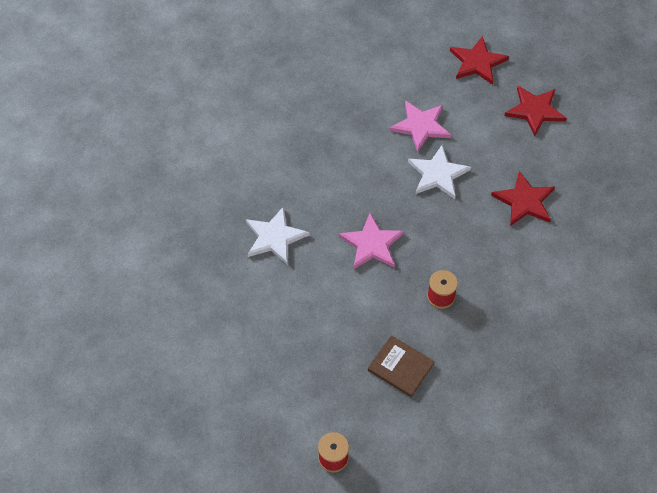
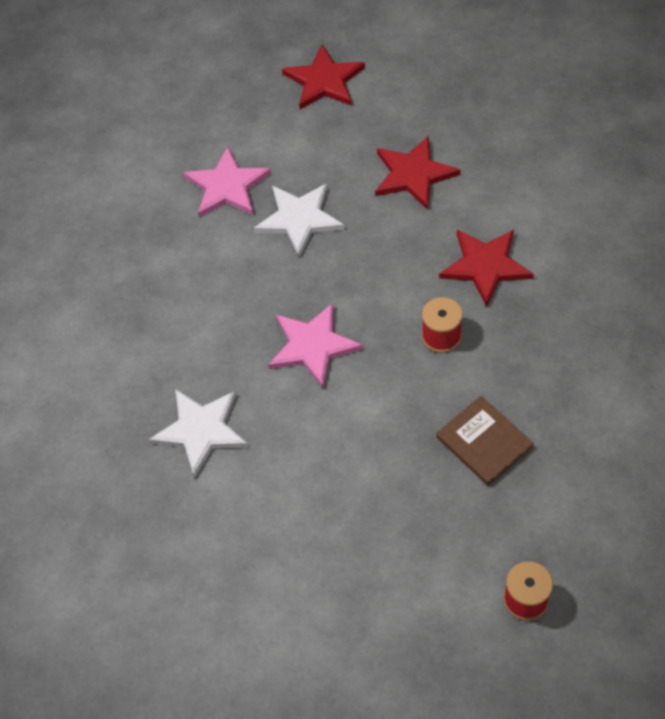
camera: 40 degrees left, 0 degrees up
(400, 367) = (484, 442): brown book -> brown book turned 60 degrees clockwise
(477, 62) = (213, 79): red star -> red star (485, 266)

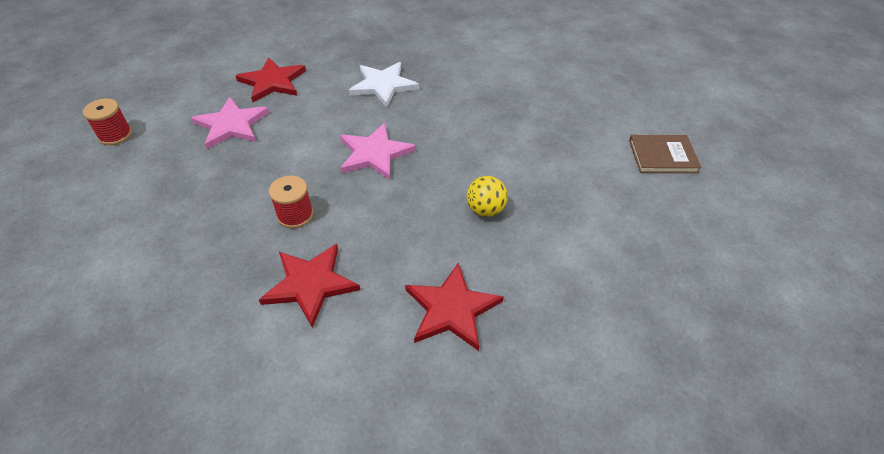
camera: 125 degrees right, 10 degrees down
(227, 186) = (561, 192): pink star -> pink star (231, 125)
(299, 219) = (485, 210): white star -> yellow ball
(324, 81) = (634, 327): red star -> red star (272, 82)
(484, 442) = (205, 181): brown book -> brown book (662, 156)

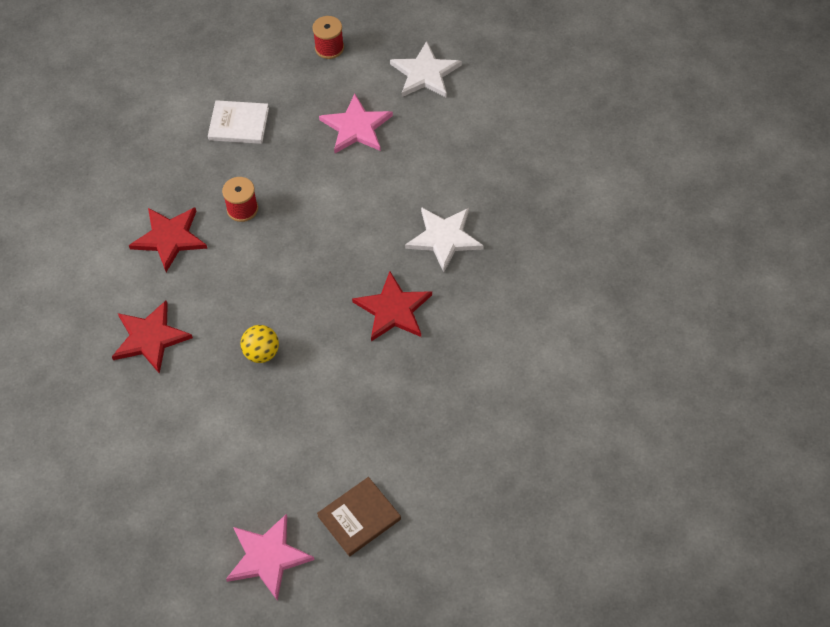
camera: 85 degrees right, 10 degrees up
(172, 212) = (239, 124): none -> white book
(194, 79) = (425, 73): none -> white star
(272, 82) = (432, 139): red star -> red star (393, 309)
(374, 154) = (329, 251): pink star -> pink star (267, 557)
(662, 156) = (359, 518): brown book -> brown book turned 60 degrees clockwise

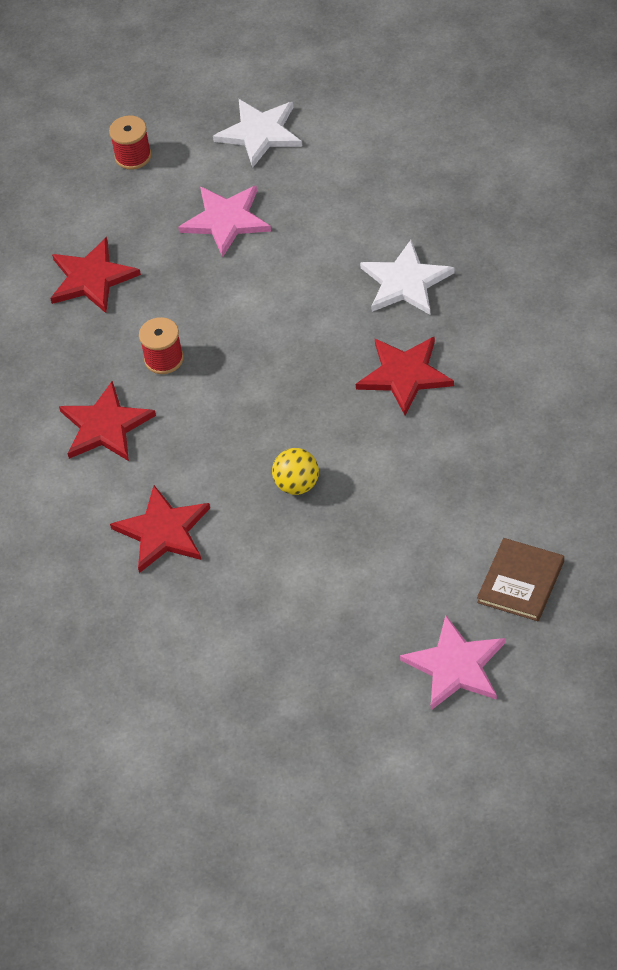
camera: 25 degrees left, 5 degrees down
(239, 124) = (91, 278): white book -> red star

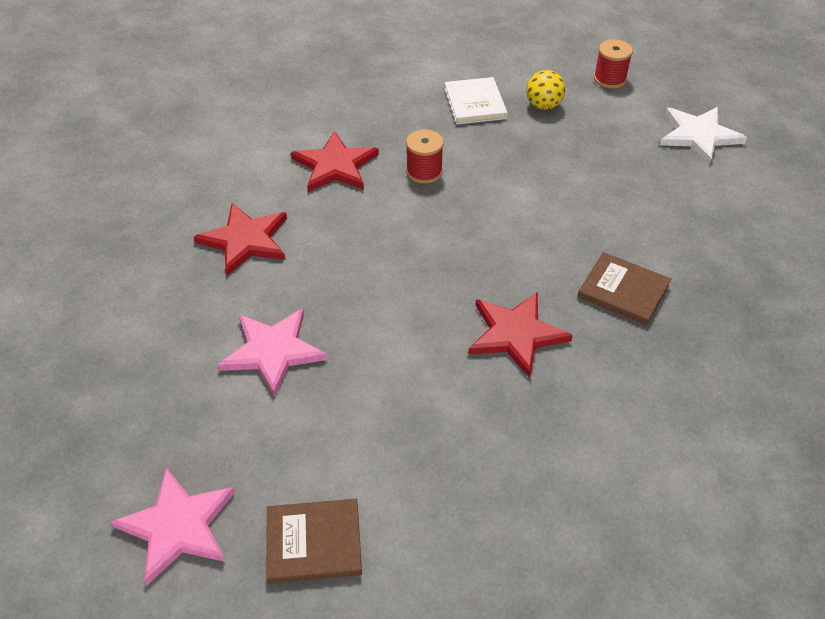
camera: 55 degrees right, 5 degrees down
(91, 278) = (475, 103): red star -> white book
(226, 220) = (592, 151): pink star -> pink star (273, 351)
(297, 485) = (342, 307): yellow ball -> yellow ball (543, 105)
(405, 282) = (623, 291): white star -> brown book

